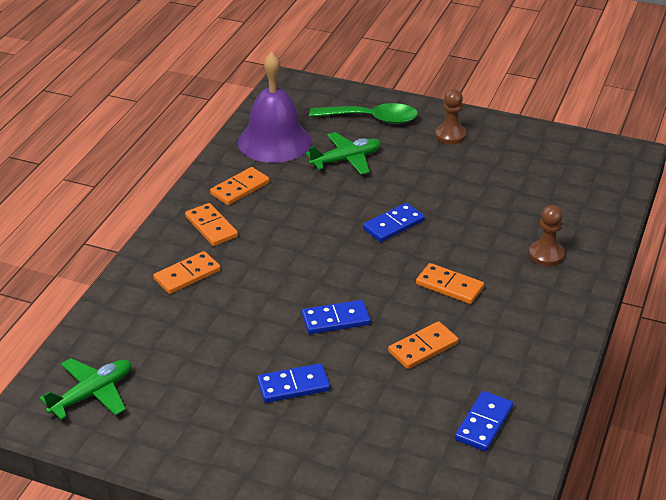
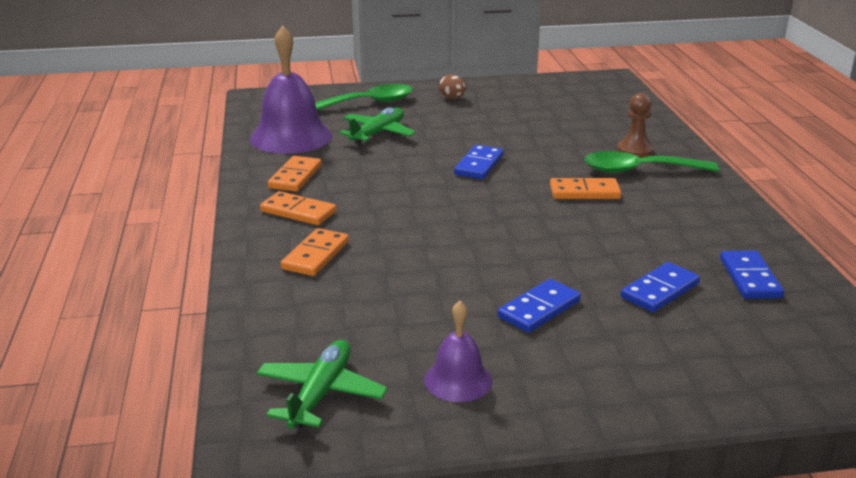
camera: 30 degrees left, 10 degrees down
(182, 420) = (458, 380): none -> purple bell
(336, 319) = (513, 245): blue domino -> blue domino (659, 290)
(423, 347) = (621, 241): orange domino -> none
(450, 135) = (452, 98): brown pawn -> brown egg
(523, 278) = (638, 170): none -> green spoon

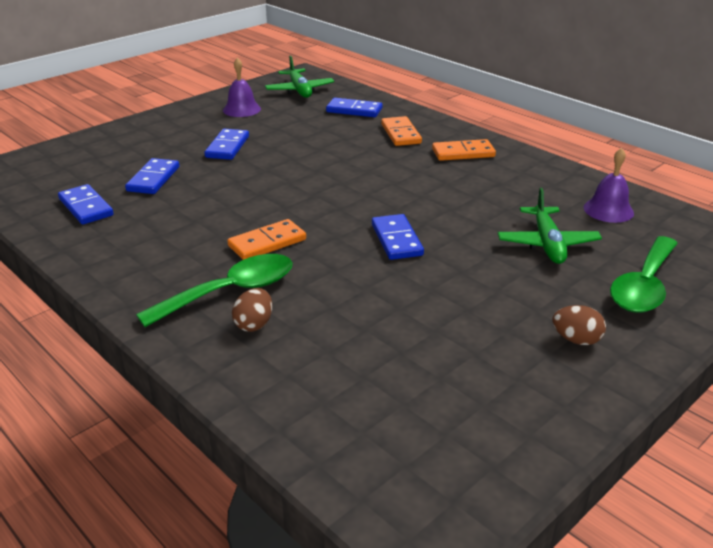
camera: 145 degrees right, 5 degrees up
(291, 137) = (608, 210): purple bell -> purple bell, size x0.53
(295, 177) = (520, 175): orange domino -> none
(308, 314) = (354, 110): none -> blue domino
(635, 151) = (254, 324): brown pawn -> brown egg

